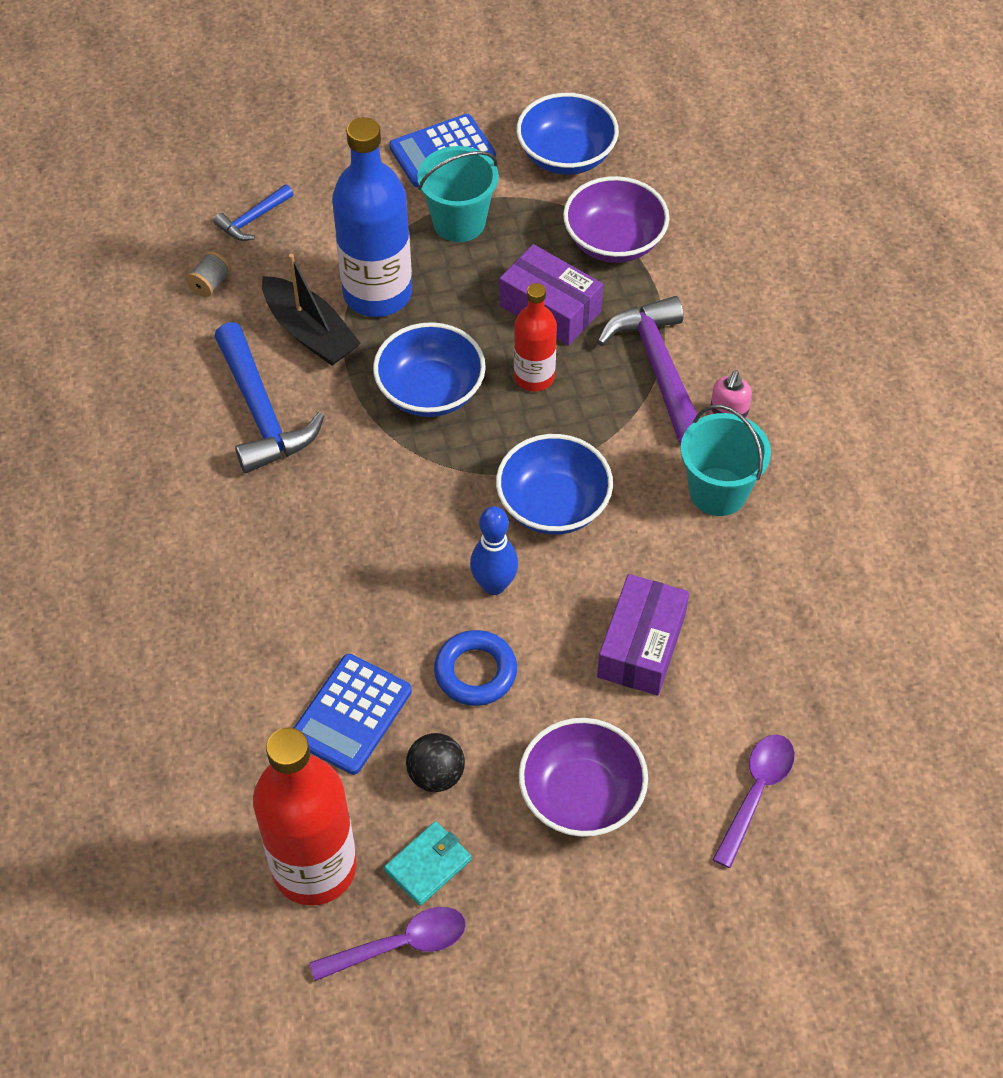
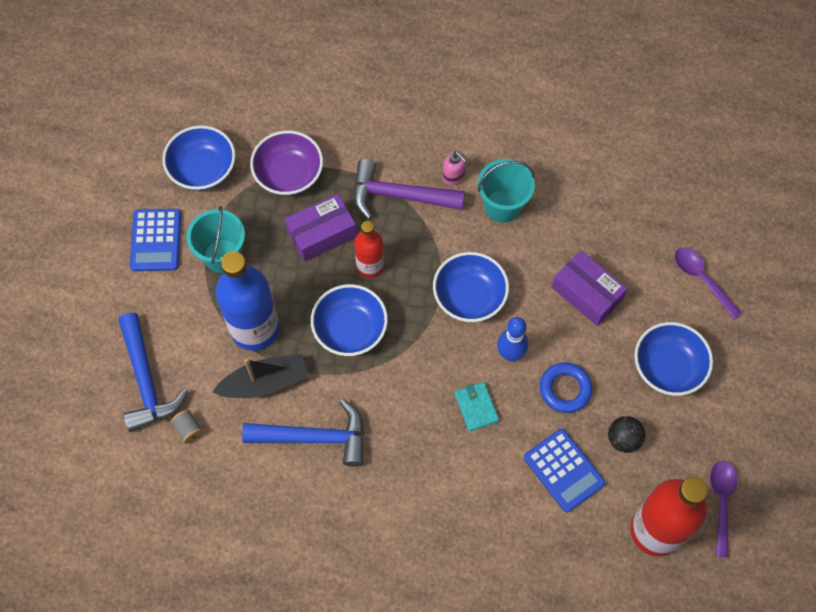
camera: 65 degrees left, 10 degrees up
(252, 219) = (146, 381): blue hammer -> blue hammer, size x1.93
(428, 865) = (678, 467): turquoise wallet -> turquoise wallet (476, 407)
(581, 795) = (668, 367): purple bowl -> blue bowl

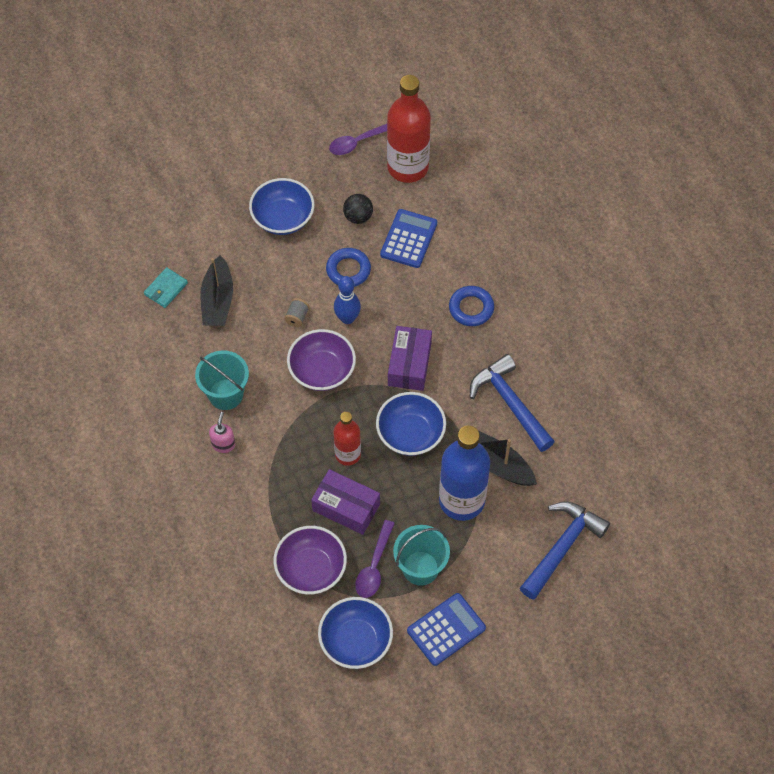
camera: 125 degrees left, 5 degrees down
(189, 429) = (573, 490): grey spool -> grey spool (297, 317)
(398, 195) = (270, 473): purple hammer -> none
(441, 474) = (471, 308): none -> blue ring
(469, 297) = (322, 371): blue bowl -> purple bowl
(476, 407) = (405, 316): turquoise wallet -> turquoise wallet (166, 289)
(586, 293) = (261, 297): purple box -> purple box (409, 364)
(608, 255) = (218, 300): none -> black boat
(702, 279) = (194, 232): purple spoon -> purple spoon (374, 566)

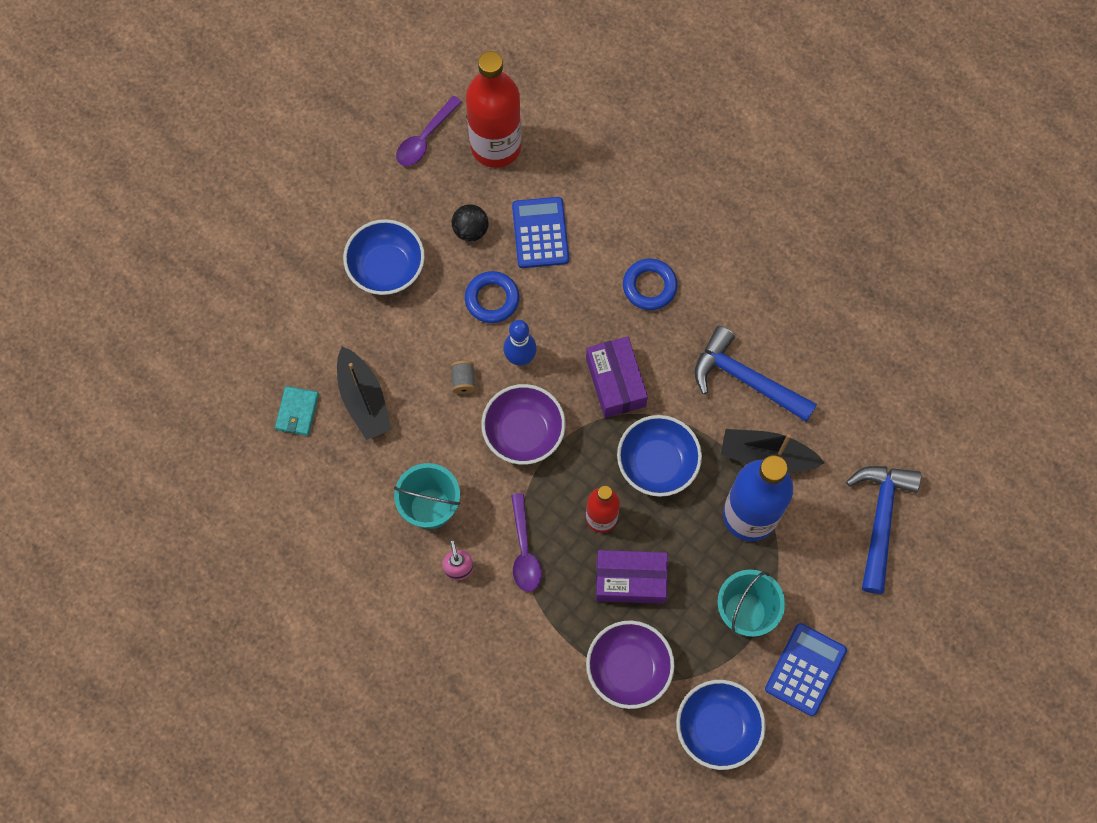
camera: 25 degrees left, 10 degrees up
(374, 566) = (694, 633): purple spoon -> purple spoon (524, 550)

